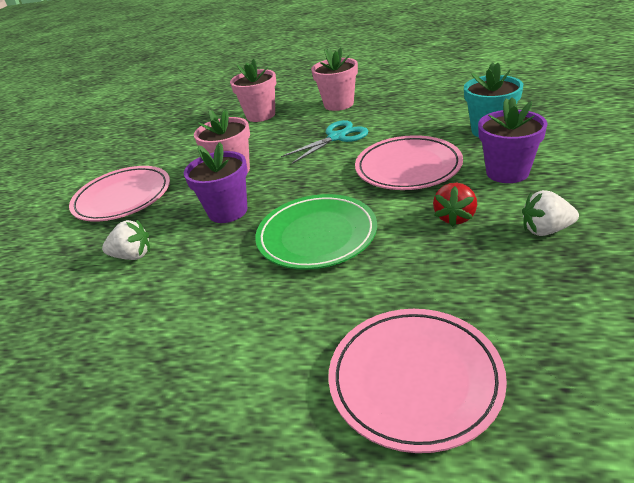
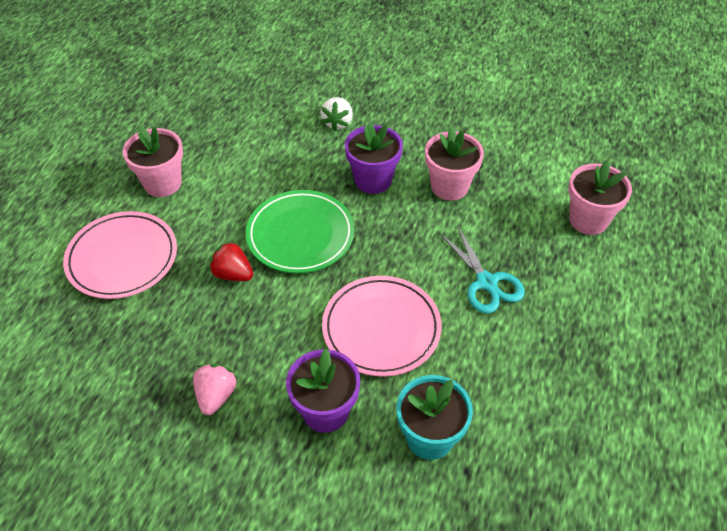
camera: 95 degrees right, 15 degrees up
(123, 198) = (437, 110): pink plate -> none
(338, 104) = (589, 303): pink flower pot -> pink flower pot (162, 183)
(455, 217) = (272, 337): red strawberry -> red strawberry (233, 274)
(545, 230) = (216, 396): white strawberry -> pink strawberry

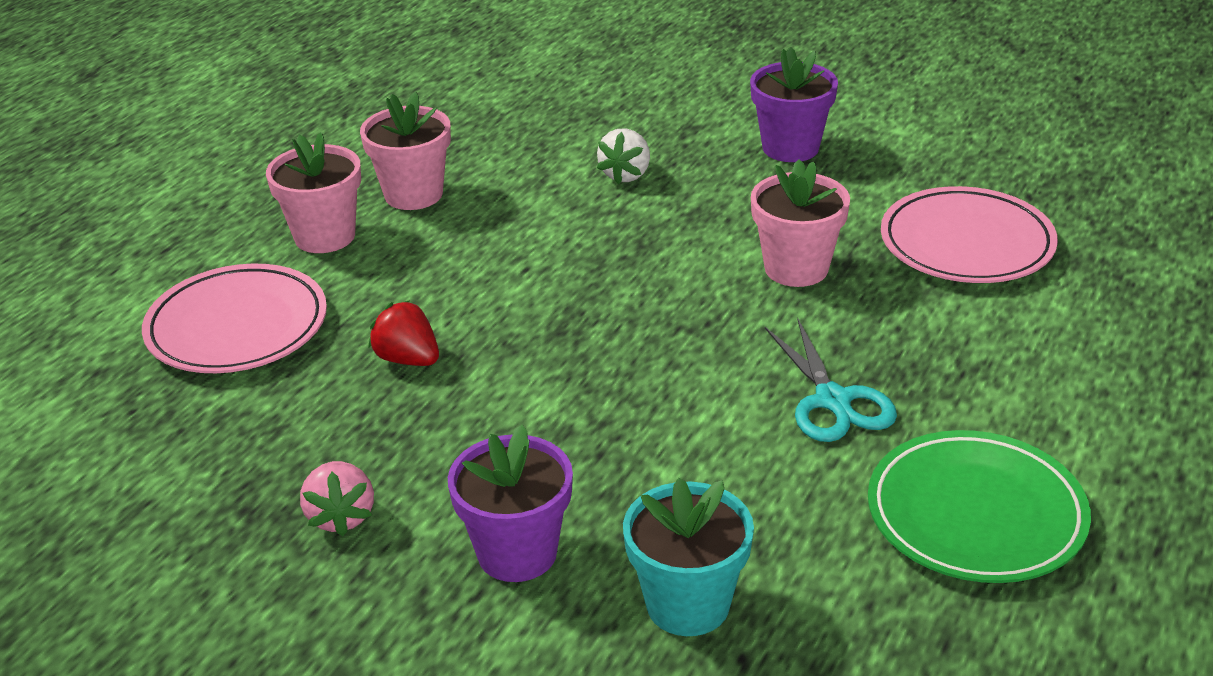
camera: 10 degrees right, 15 degrees down
(216, 396) = (341, 516): pink strawberry -> pink strawberry turned 150 degrees clockwise
(300, 235) = (530, 316): green plate -> green plate (975, 514)
(373, 180) = (668, 252): purple flower pot -> purple flower pot (790, 148)
(381, 328) = (637, 449): pink plate -> pink plate (966, 243)
(588, 220) = (1031, 328): pink flower pot -> pink flower pot (413, 194)

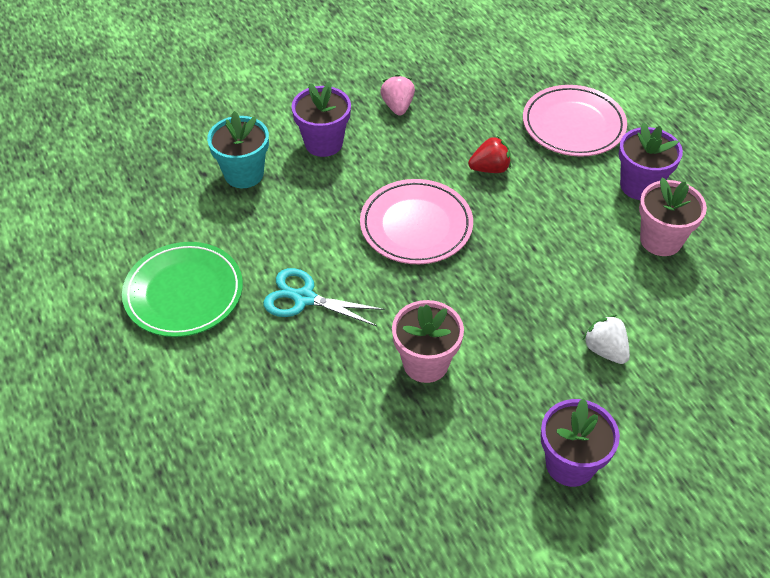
camera: 125 degrees right, 15 degrees up
(325, 236) = (640, 186): pink flower pot -> purple flower pot
(341, 516) = (397, 106): pink strawberry -> pink strawberry turned 60 degrees clockwise
(966, 243) = (371, 469): pink plate -> pink plate (416, 226)

